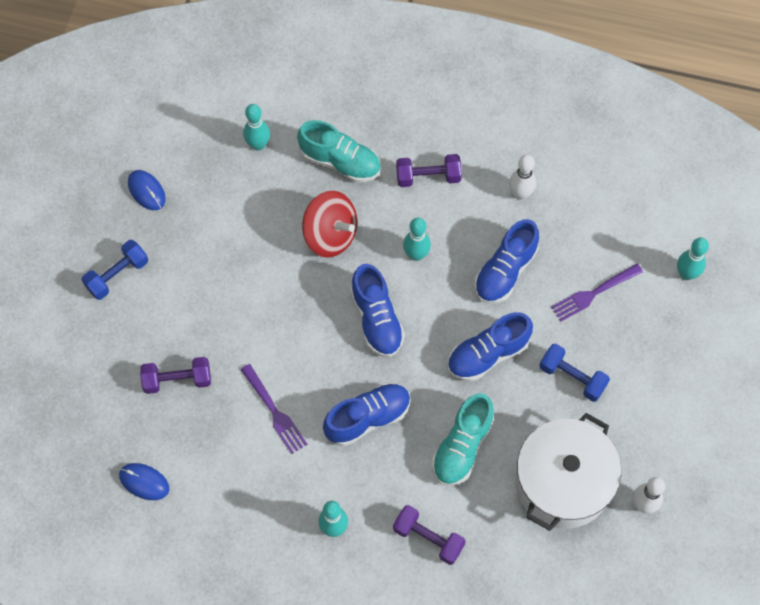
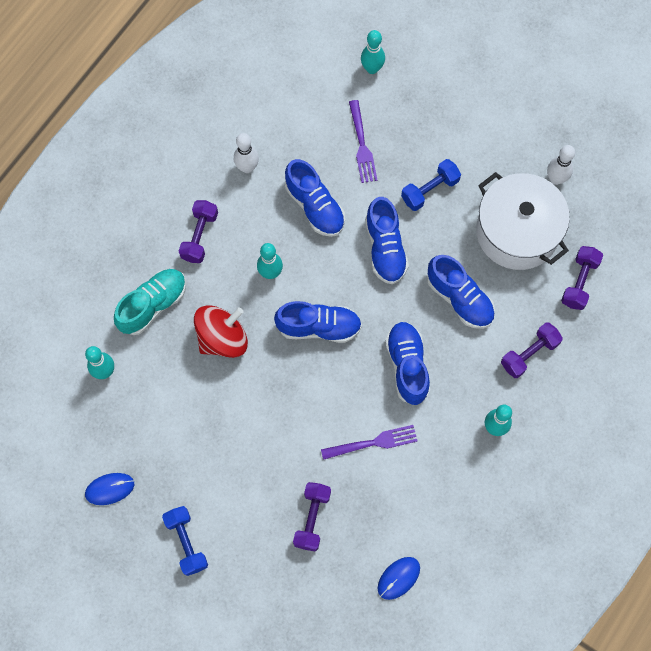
camera: 70 degrees left, 5 degrees up
(462, 447) = (459, 298): turquoise shoe -> blue shoe
(531, 566) = (579, 282): none -> purple dumbbell

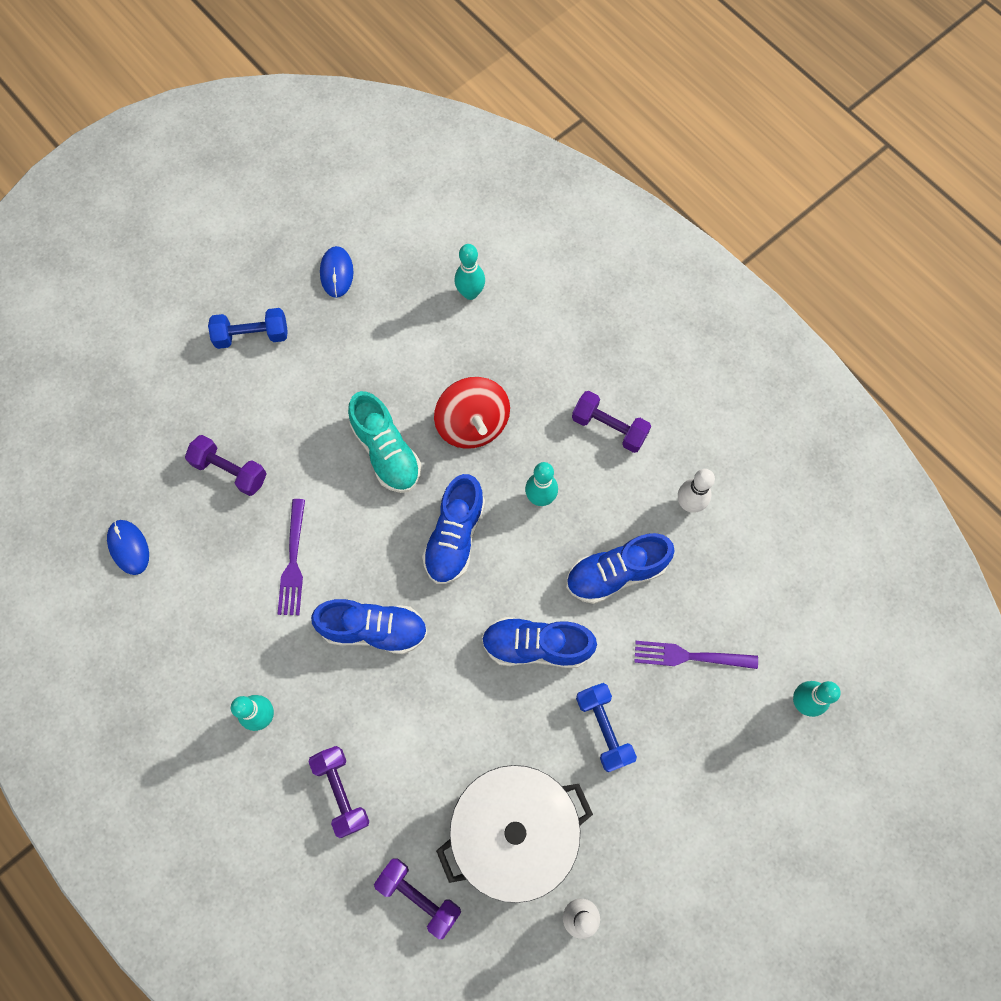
camera: 105 degrees right, 0 degrees up
(153, 305) = (535, 358): turquoise shoe -> turquoise shoe (386, 452)
(459, 298) = (442, 722): blue shoe -> none

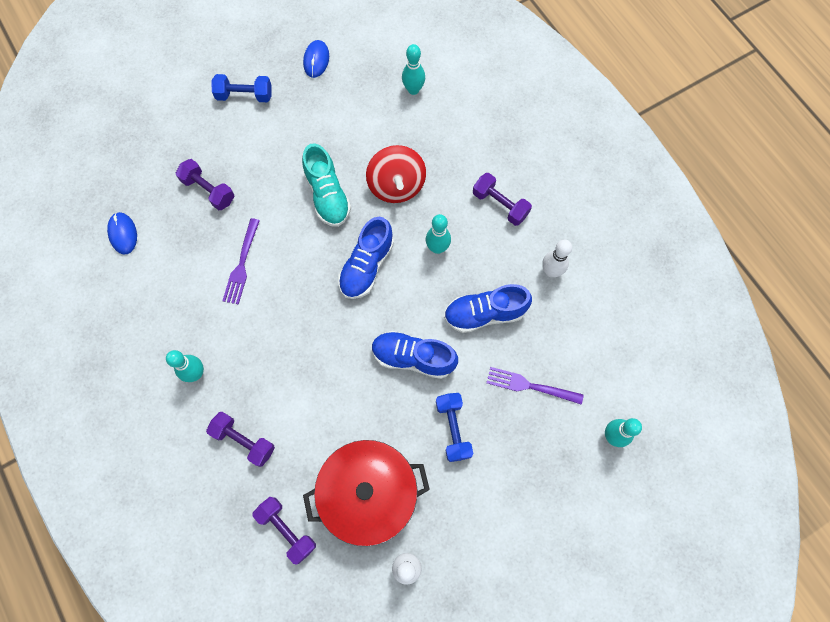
camera: 10 degrees right, 0 degrees up
(342, 791) = (244, 440): purple dumbbell -> purple dumbbell turned 45 degrees counterclockwise
(374, 629) = (292, 324): blue shoe -> none
(514, 831) = (369, 494): white pot -> red pot

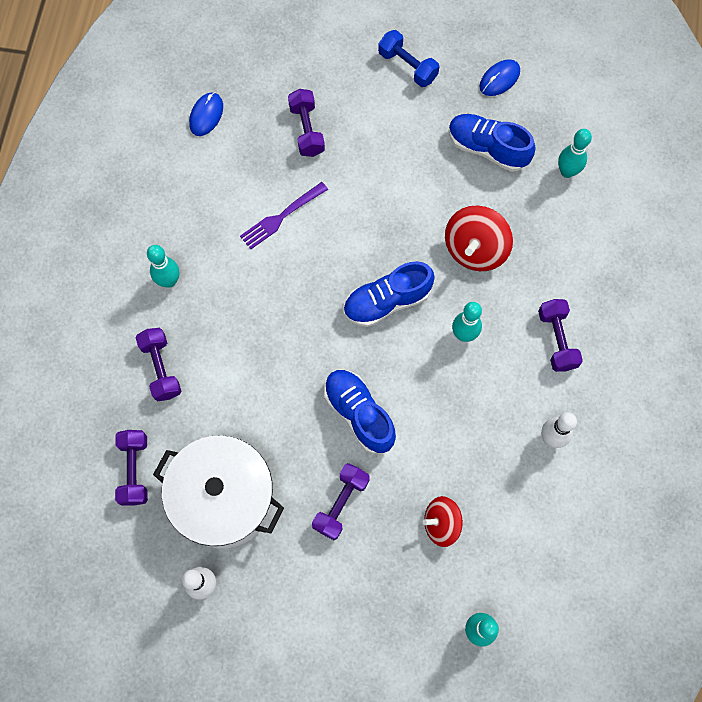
camera: 40 degrees right, 0 degrees up
(327, 195) = (405, 212): turquoise shoe -> none
(369, 494) = (224, 498): red pot -> white pot
(453, 429) = (341, 503): blue dumbbell -> purple dumbbell
(484, 313) = (456, 427): blue shoe -> blue shoe (487, 149)
(530, 386) = (441, 523): purple fork -> red spinning top

